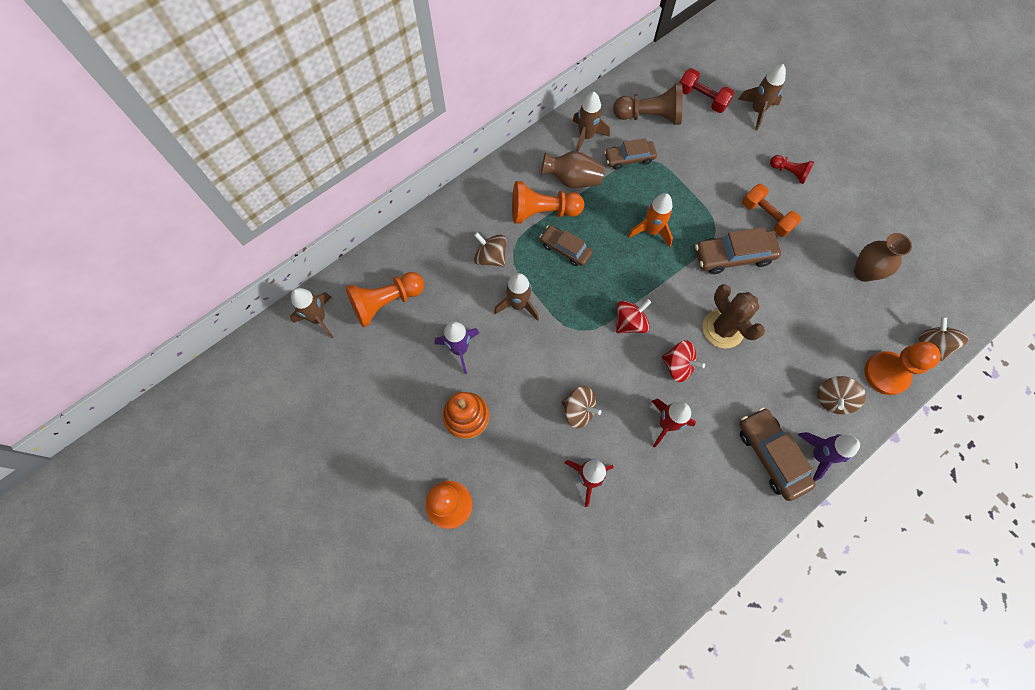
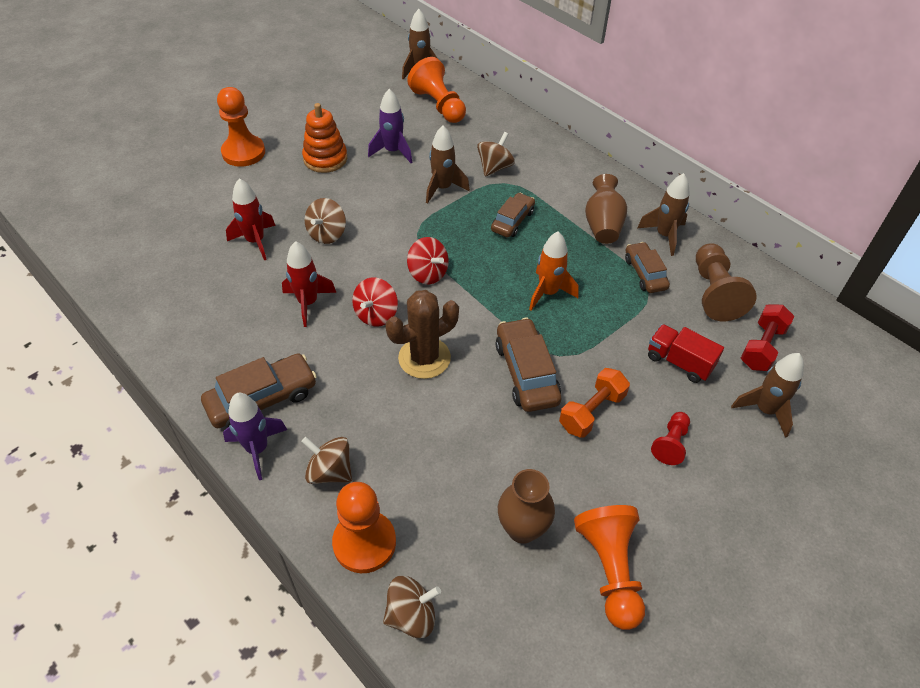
camera: 85 degrees right, 20 degrees down
(542, 211) = (555, 203): orange pawn -> orange pawn (610, 570)
(718, 153) = (679, 362): none -> red truck

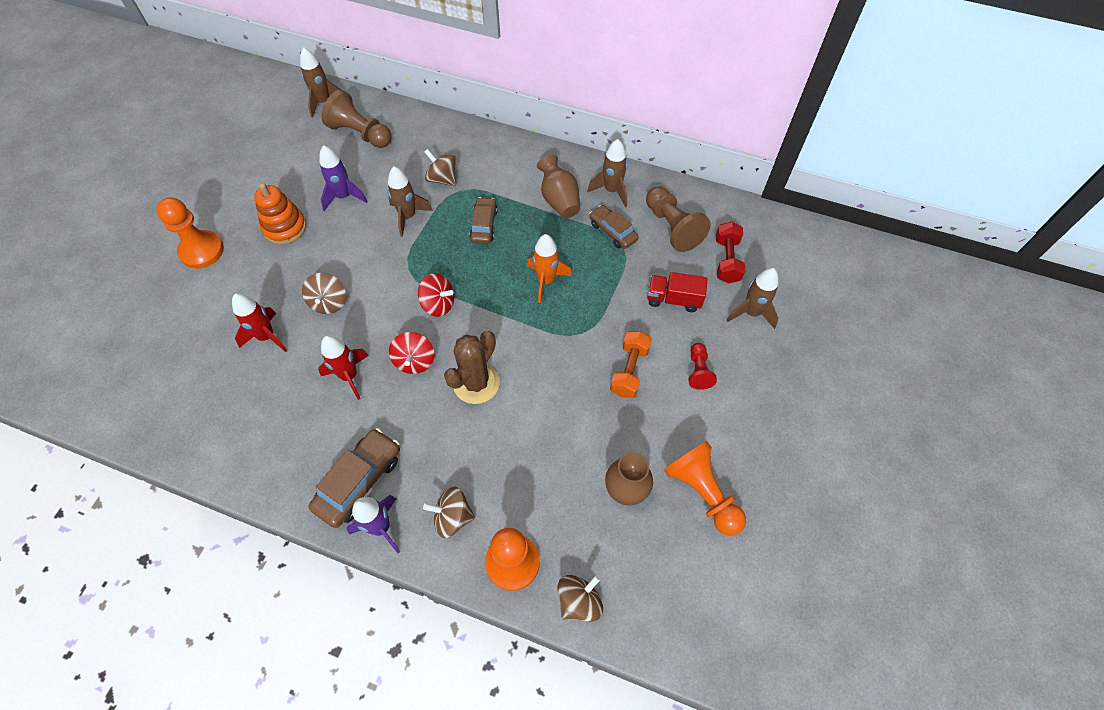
camera: 25 degrees left, 10 degrees up
(438, 105) = (360, 133): orange pawn -> brown pawn
(494, 167) = (443, 179): brown spinning top -> brown spinning top turned 60 degrees counterclockwise
(526, 372) = (564, 359): brown car -> none

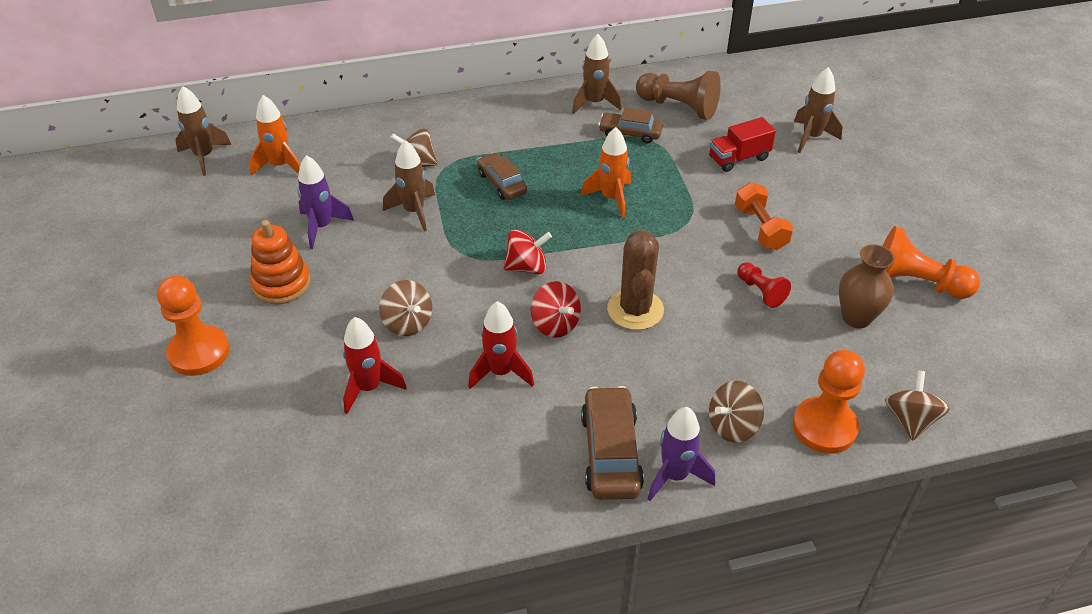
camera: 35 degrees left, 15 degrees down
(360, 133) = (280, 166): brown pawn -> orange rocket
(559, 200) = (553, 131): brown vase -> none
(698, 371) = (816, 199): red pawn -> red pawn (760, 291)
(727, 260) = (750, 110): red dumbbell -> none

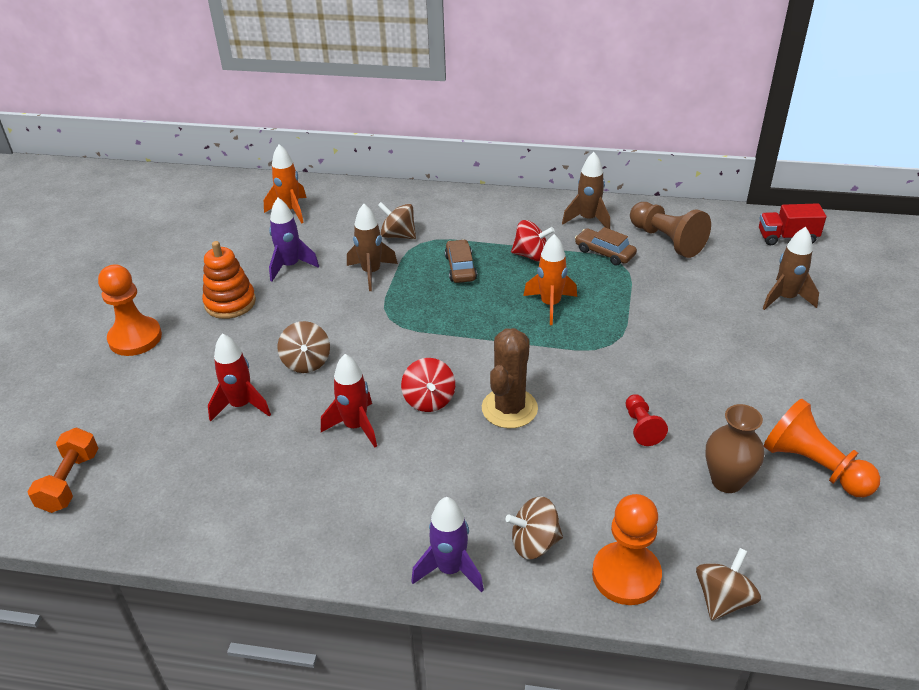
camera: 25 degrees right, 5 degrees down
(204, 156) = (239, 190): brown rocket -> none
(527, 267) = (436, 344): red spinning top -> red spinning top (531, 255)
(611, 452) = (405, 527): brown car -> none
(738, 158) = (697, 300): red truck -> red truck (787, 237)
(760, 228) = (679, 369): orange dumbbell -> orange dumbbell (70, 481)

